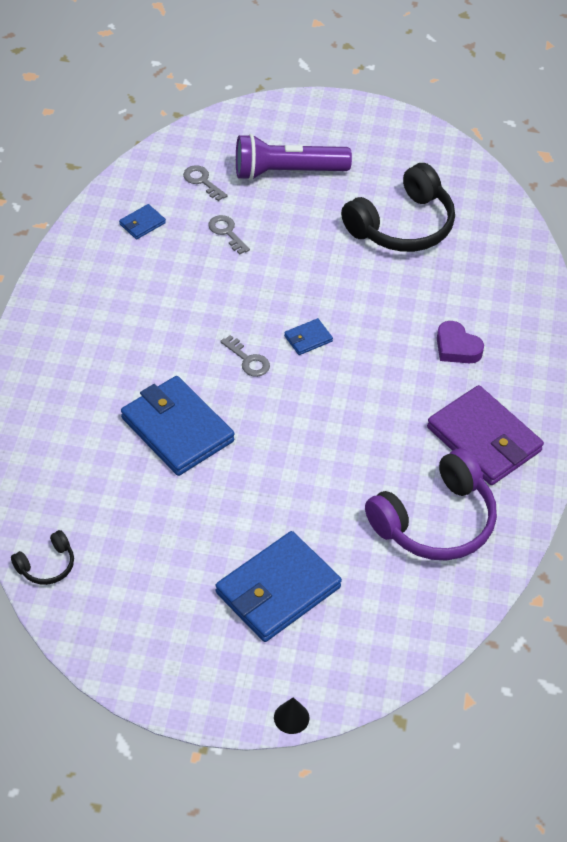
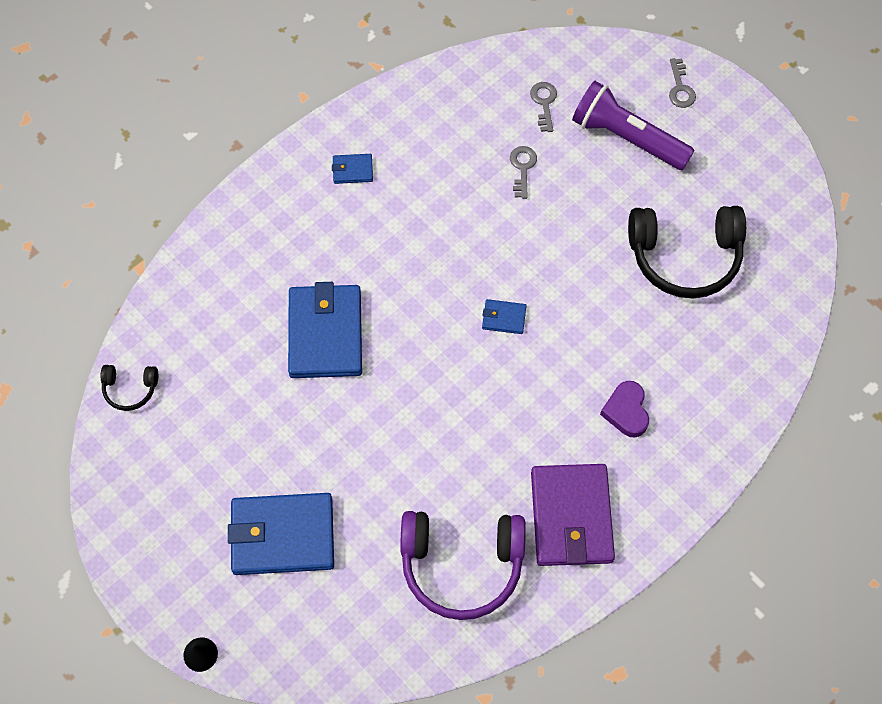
camera: 40 degrees right, 15 degrees up
(142, 223) = (458, 115): blue wallet -> blue wallet (352, 170)
(248, 360) = (436, 306): grey key -> grey key (680, 88)

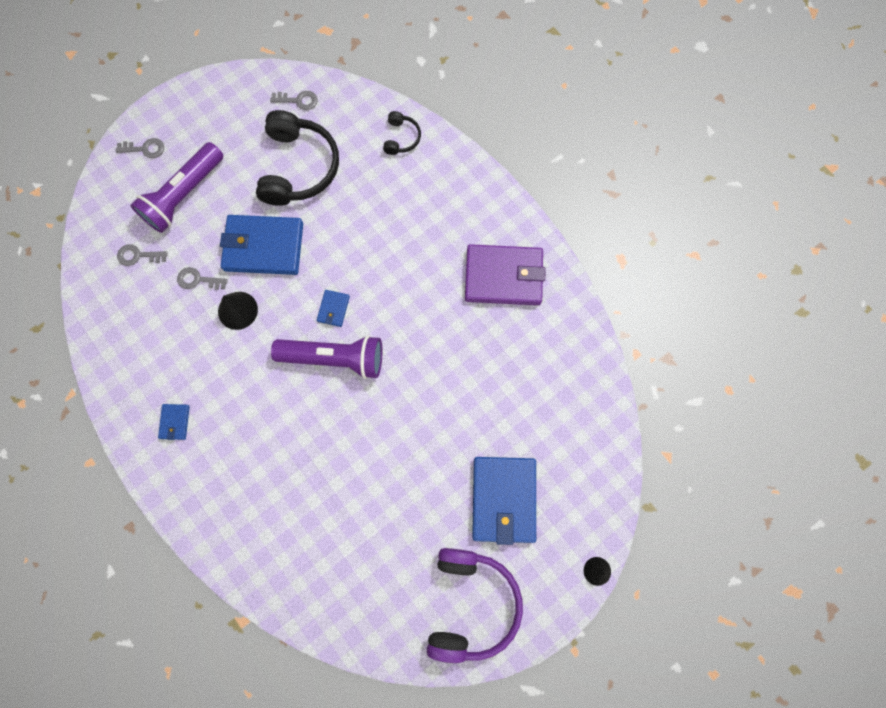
camera: 85 degrees left, 10 degrees up
(130, 389) = (361, 630): black headphones -> black headphones (401, 138)
(325, 334) = (330, 455): blue wallet -> blue wallet (264, 247)
(442, 326) = (334, 358): none -> purple flashlight
(461, 565) = (536, 361): purple headphones -> purple headphones (470, 603)
(490, 214) = (237, 310): none -> black cone
(626, 411) = (423, 227): purple heart -> none
(778, 245) = (298, 100): none -> grey key

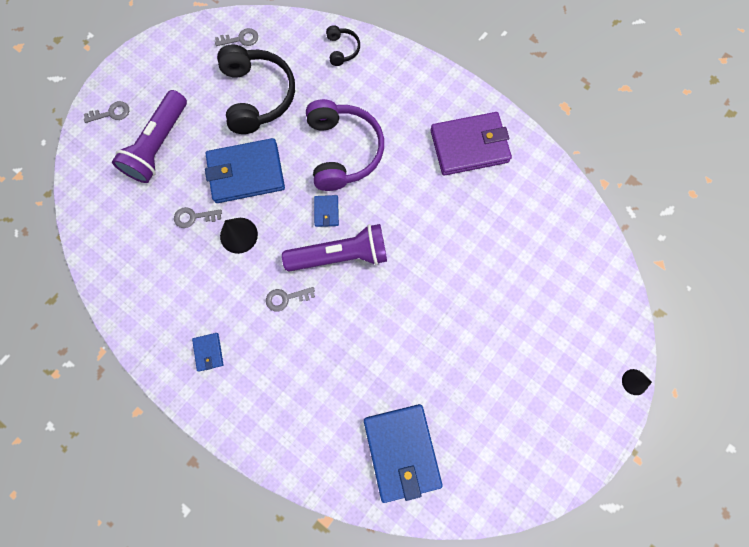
camera: 15 degrees left, 0 degrees up
(138, 256) = (131, 209): grey key -> grey key (286, 298)
(470, 603) = (532, 443): purple headphones -> purple headphones (343, 151)
(503, 499) = (531, 341): blue wallet -> blue wallet (401, 451)

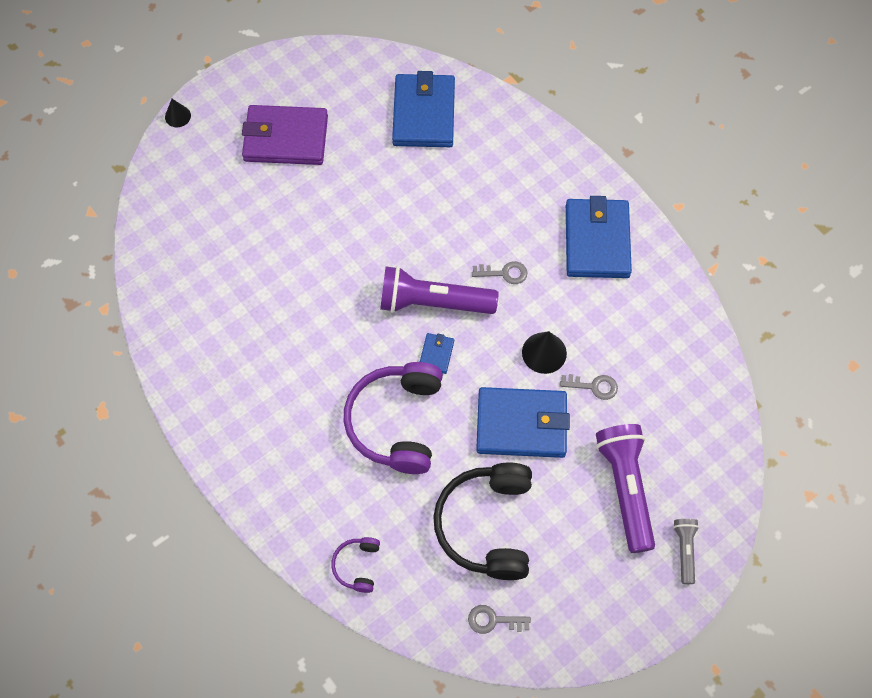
camera: 165 degrees left, 10 degrees down
(111, 113) = (684, 550): grey key -> grey flashlight
(159, 145) = (625, 488): purple flashlight -> purple flashlight turned 45 degrees counterclockwise
(208, 352) = (597, 241): blue wallet -> blue wallet, size x2.29
(342, 49) = (357, 566): black headphones -> purple headphones
(469, 146) = (241, 390): purple wallet -> purple wallet (286, 138)

